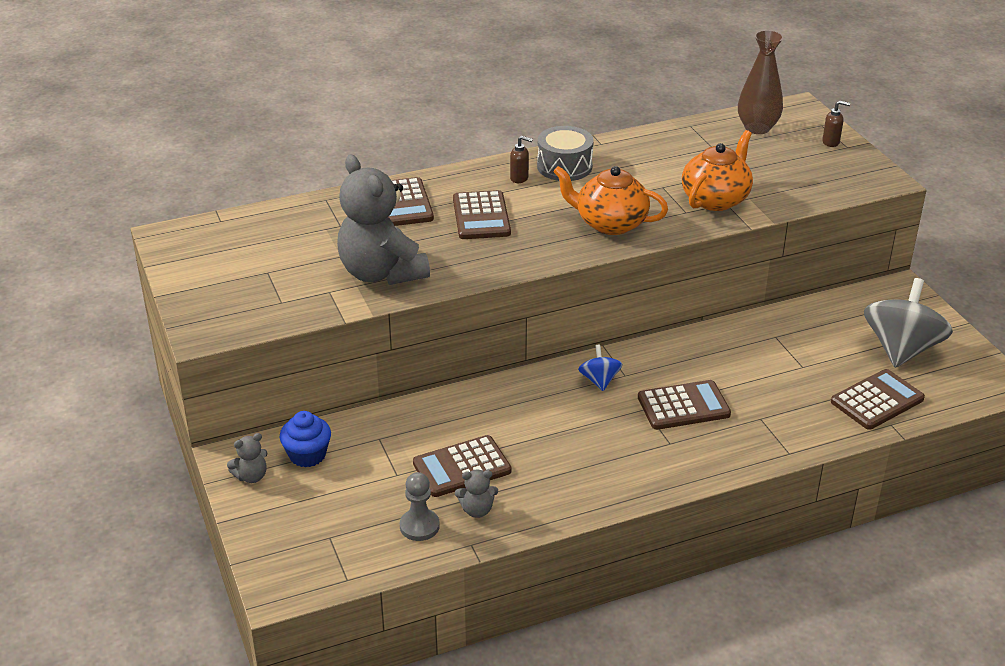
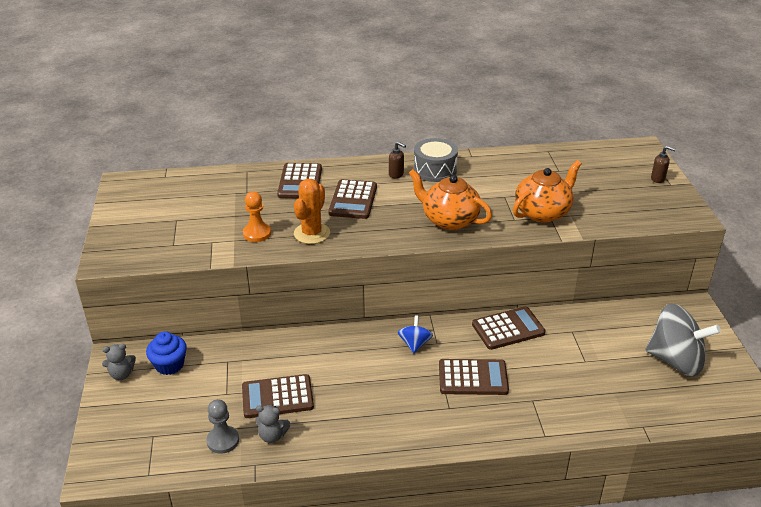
camera: 15 degrees right, 0 degrees up
(381, 273) = (257, 233): grey teddy bear -> orange pawn
(450, 263) = (312, 233): none -> orange cactus
(757, 128) = (601, 159): brown vase -> none
(877, 400) = (638, 402): brown calculator -> brown calculator (508, 329)
(901, 349) = (675, 360): grey spinning top -> grey spinning top turned 75 degrees clockwise

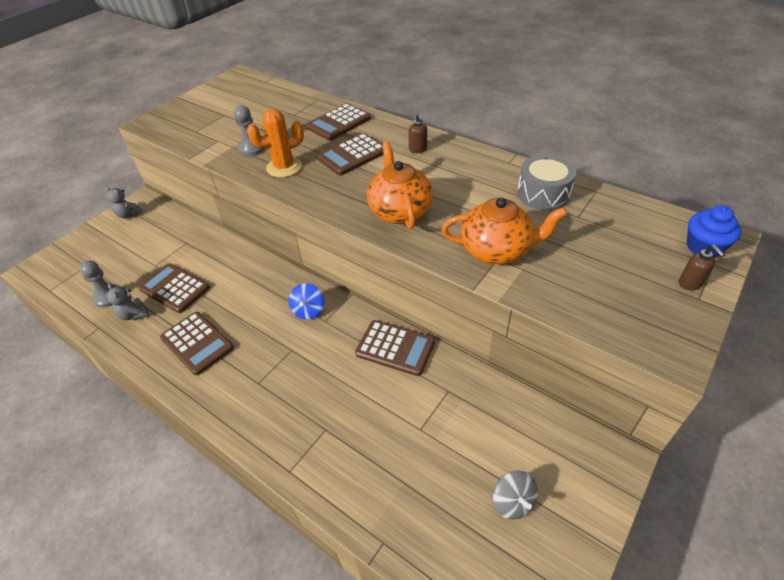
camera: 45 degrees right, 10 degrees up
(169, 365) = (156, 224): blue cupcake -> blue cupcake (704, 247)
(257, 233) = (252, 148): orange pawn -> grey pawn
(415, 344) = (308, 310): blue spinning top -> blue spinning top turned 135 degrees clockwise
(435, 170) = (456, 160): grey drum -> grey drum (543, 194)
(473, 378) = (309, 371): brown calculator -> brown calculator (197, 343)
(675, 360) = (513, 502): grey spinning top -> grey spinning top, size x0.49

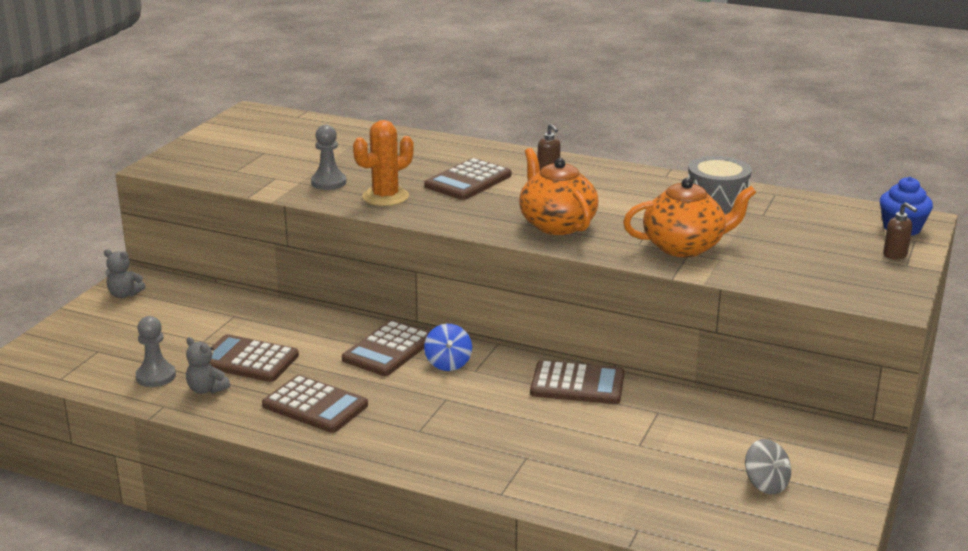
camera: 15 degrees left, 20 degrees down
(339, 123) = (430, 152): brown calculator -> brown calculator (388, 350)

